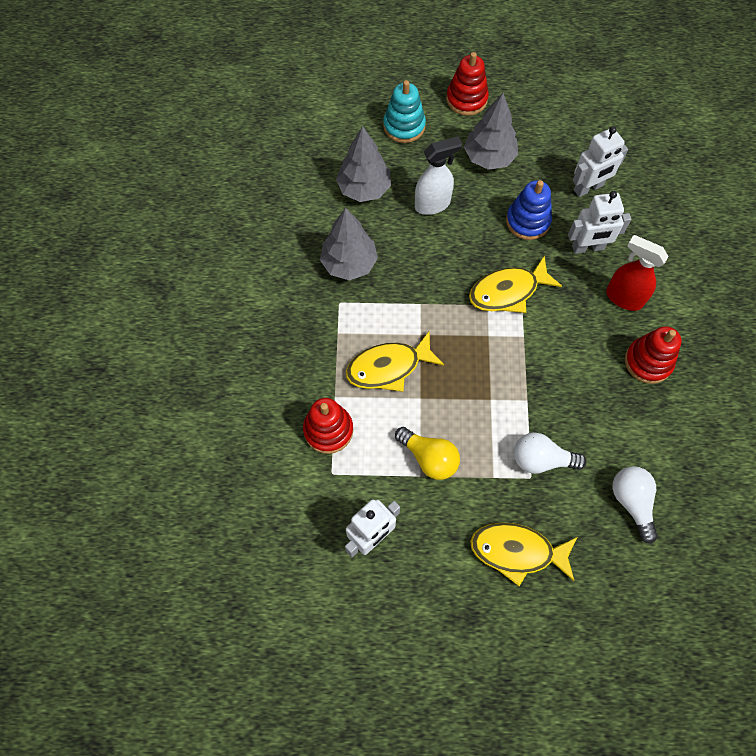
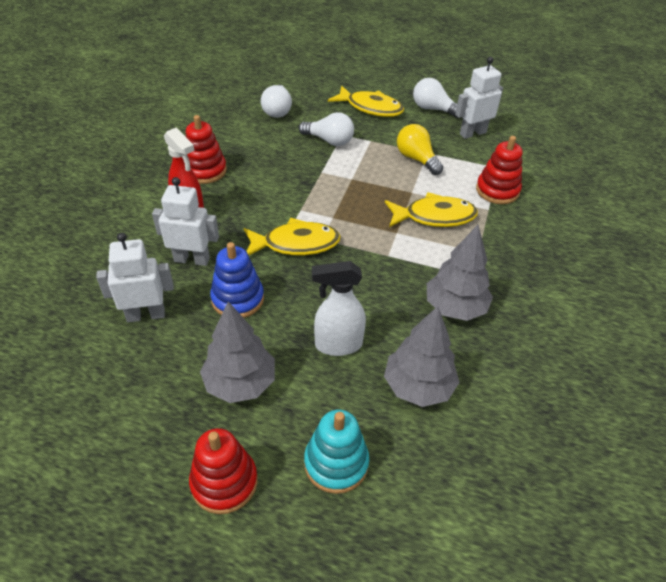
camera: 165 degrees left, 20 degrees down
(433, 578) = (433, 109): none -> white light bulb

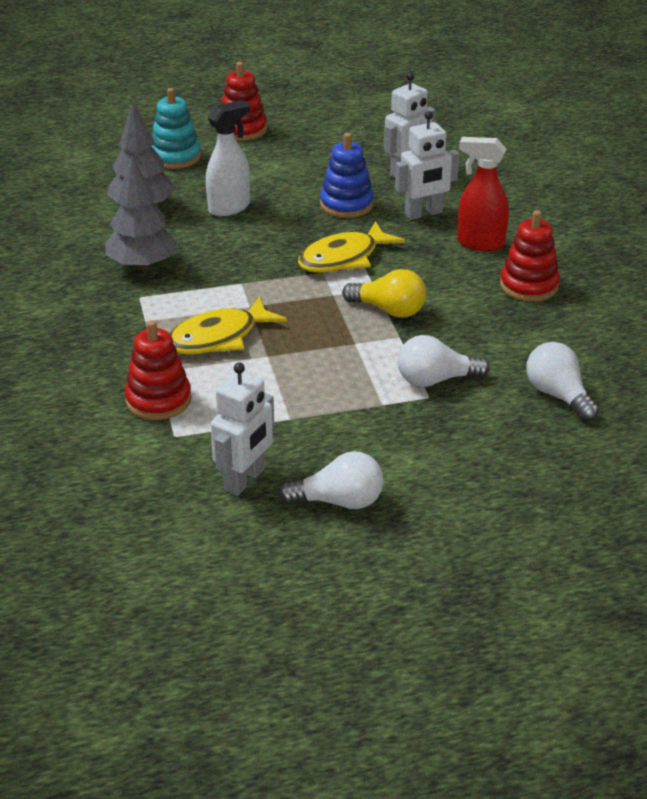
camera: 150 degrees right, 10 degrees down
(240, 383) = (283, 166): grey tree -> none
(370, 108) = (436, 459): yellow fish -> none
(416, 159) = (296, 402): yellow light bulb -> yellow light bulb (389, 310)

